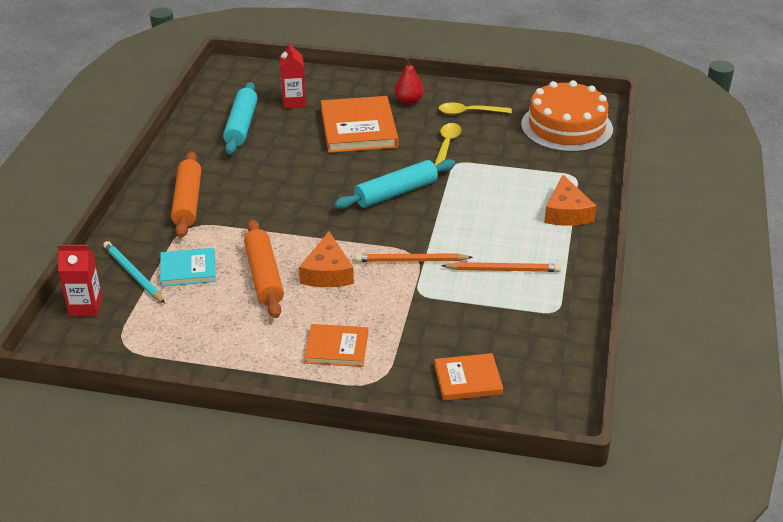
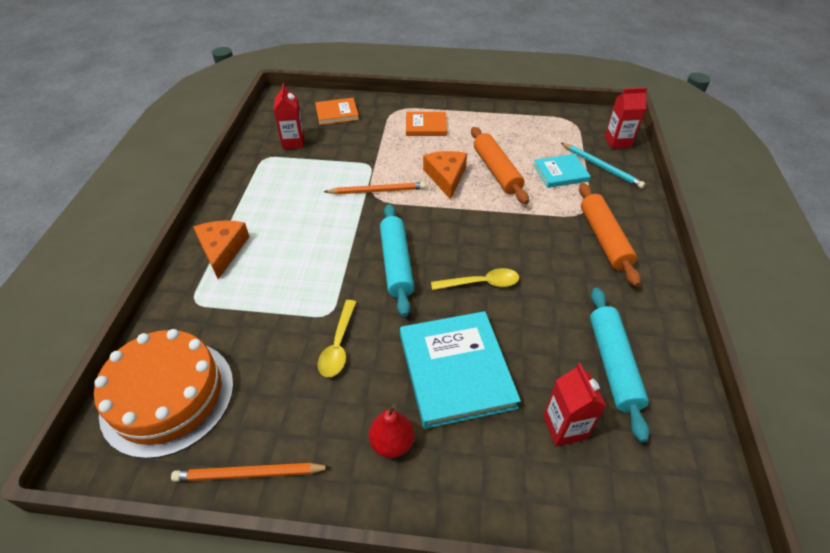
camera: 175 degrees right, 10 degrees up
(358, 128) = (456, 370): orange book -> turquoise book
(396, 193) = (396, 264): turquoise rolling pin -> turquoise rolling pin turned 60 degrees counterclockwise
(469, 112) = (301, 420): yellow spoon -> yellow spoon (481, 283)
(503, 269) = (299, 187): orange pencil -> orange pencil (249, 474)
(524, 332) = (293, 142): none -> red carton

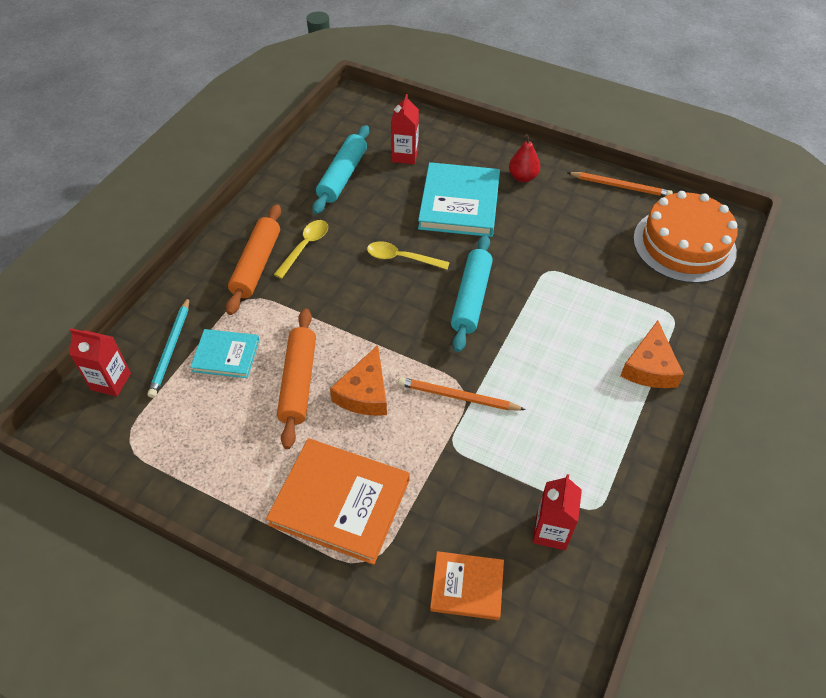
camera: 160 degrees left, 5 degrees up
(338, 345) = (545, 243): yellow spoon -> yellow spoon (305, 247)
(426, 126) = (340, 502): orange book -> orange book, size x1.76
(601, 167) = (171, 349): turquoise pencil -> turquoise pencil turned 150 degrees counterclockwise

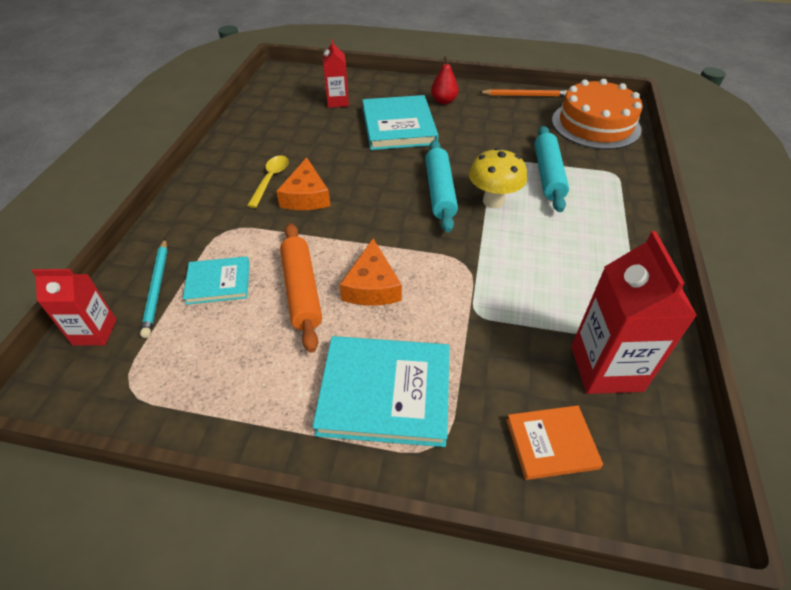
camera: 15 degrees left, 5 degrees down
(256, 265) = (227, 202): orange rolling pin -> none
(340, 502) = (385, 393): orange book -> turquoise book
(342, 176) = (287, 123): turquoise rolling pin -> turquoise rolling pin (548, 175)
(401, 258) = (364, 173): yellow spoon -> none
(457, 397) = (462, 271): orange pencil -> none
(522, 322) = (493, 201): none -> yellow mushroom
(551, 531) = (606, 368): red carton -> red carton, size x1.65
(649, 367) = (617, 213): orange cheese -> orange cheese (306, 196)

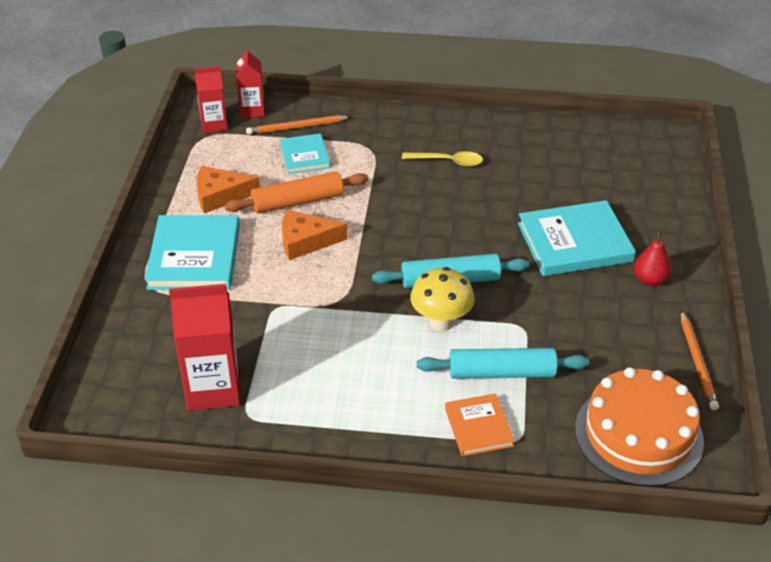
camera: 85 degrees right, 5 degrees down
(157, 288) = (296, 127): turquoise pencil -> orange pencil
(306, 196) = (426, 187): orange cheese -> orange cheese (220, 195)
(337, 101) = (615, 188): red carton -> red carton (214, 124)
(551, 443) = (144, 347): orange book -> orange book (479, 427)

